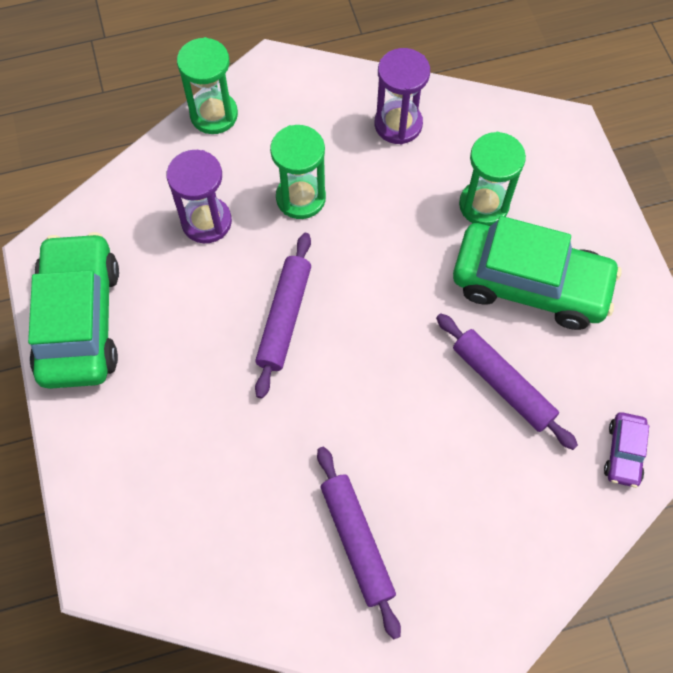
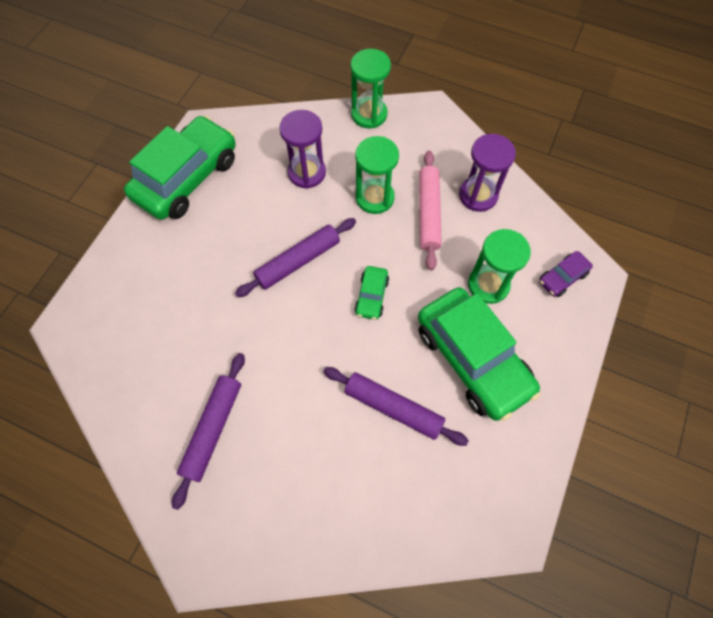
camera: 40 degrees right, 0 degrees up
(367, 176) = (428, 213): none -> pink rolling pin
(388, 297) = (371, 296): none -> green car
(502, 384) = (393, 408): purple rolling pin -> purple rolling pin turned 60 degrees counterclockwise
(624, 453) = (433, 521): purple car -> purple car (562, 277)

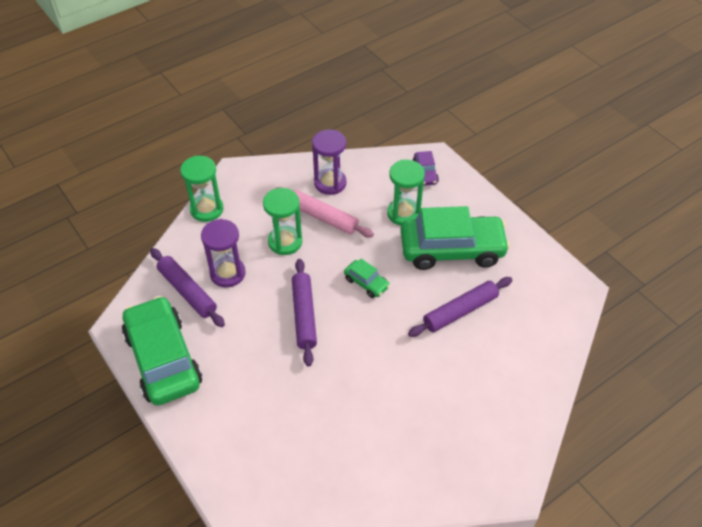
camera: 60 degrees left, 15 degrees down
(212, 429) = (409, 434): purple rolling pin -> purple rolling pin (187, 291)

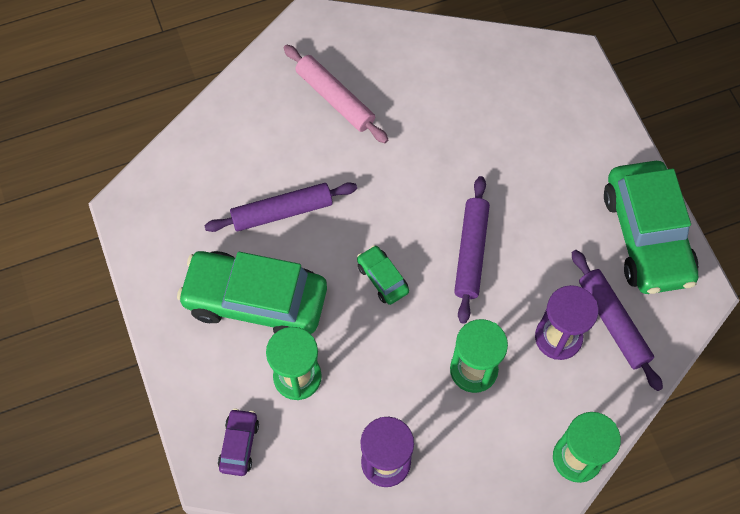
camera: 165 degrees left, 15 degrees up
(323, 217) = (412, 399): pink rolling pin -> pink rolling pin (335, 98)

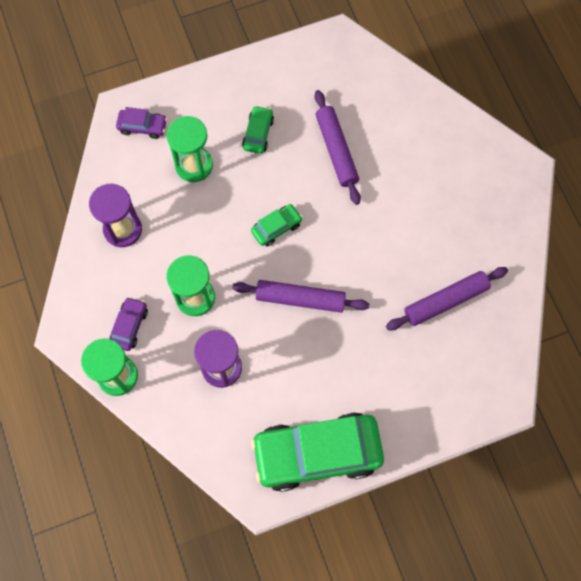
camera: 90 degrees right, 5 degrees up
(255, 300) = (258, 133): green car -> green car, size x0.44
(335, 98) = (447, 190): pink rolling pin -> none
(513, 446) = (129, 326): none -> purple car
(613, 322) = (234, 416): purple rolling pin -> purple rolling pin (445, 301)

